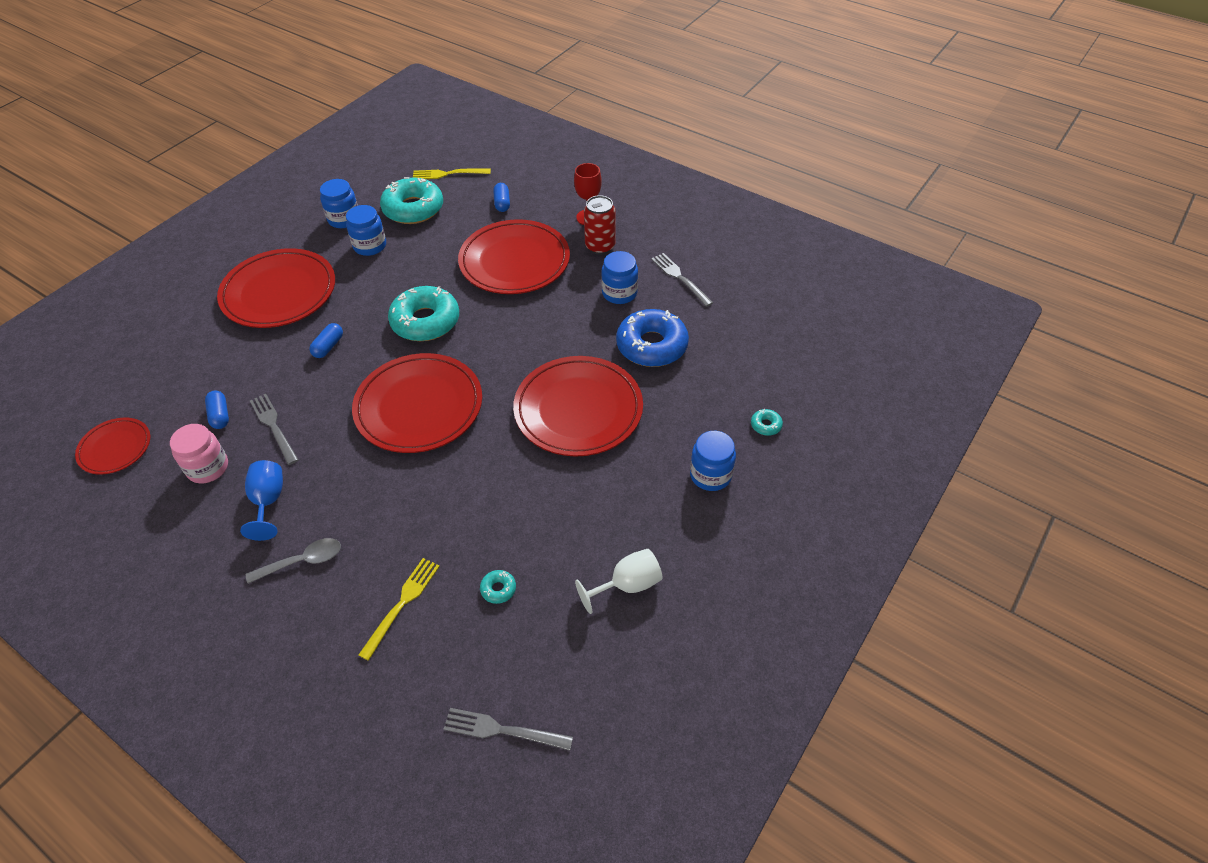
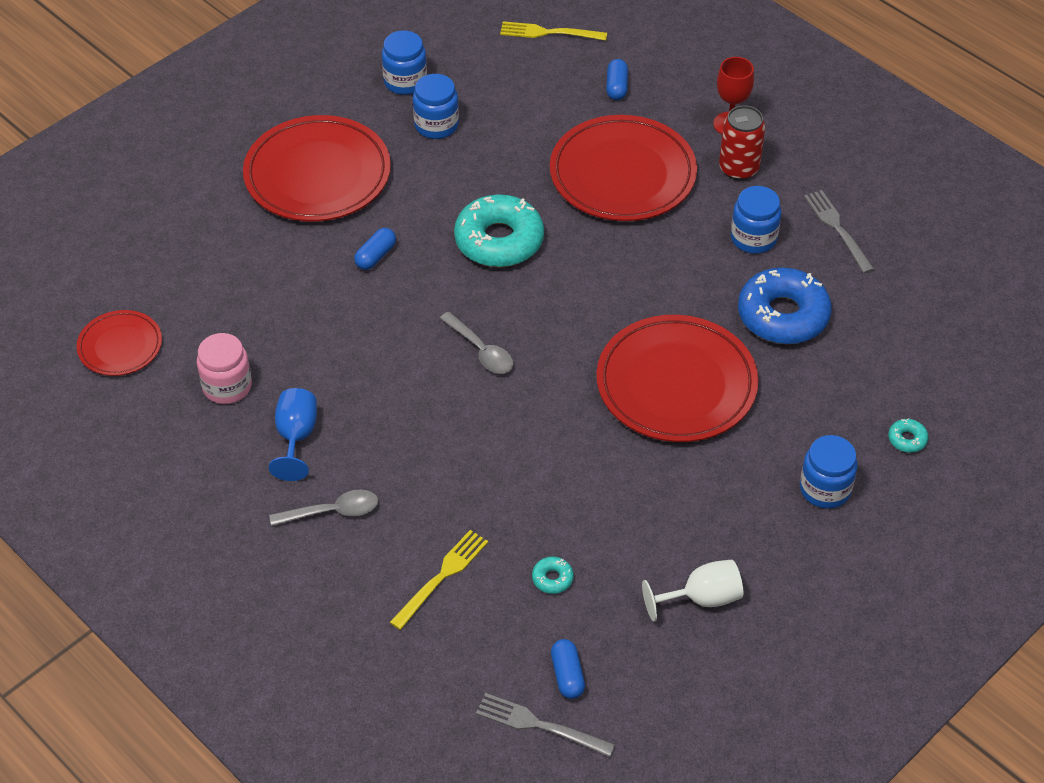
camera: 10 degrees right, 0 degrees up
(220, 415) = (242, 325): blue capsule -> blue capsule (567, 675)
(273, 426) = (305, 347): grey fork -> none
(413, 209) = (497, 79): turquoise donut -> none
(419, 407) = (481, 350): red plate -> grey spoon

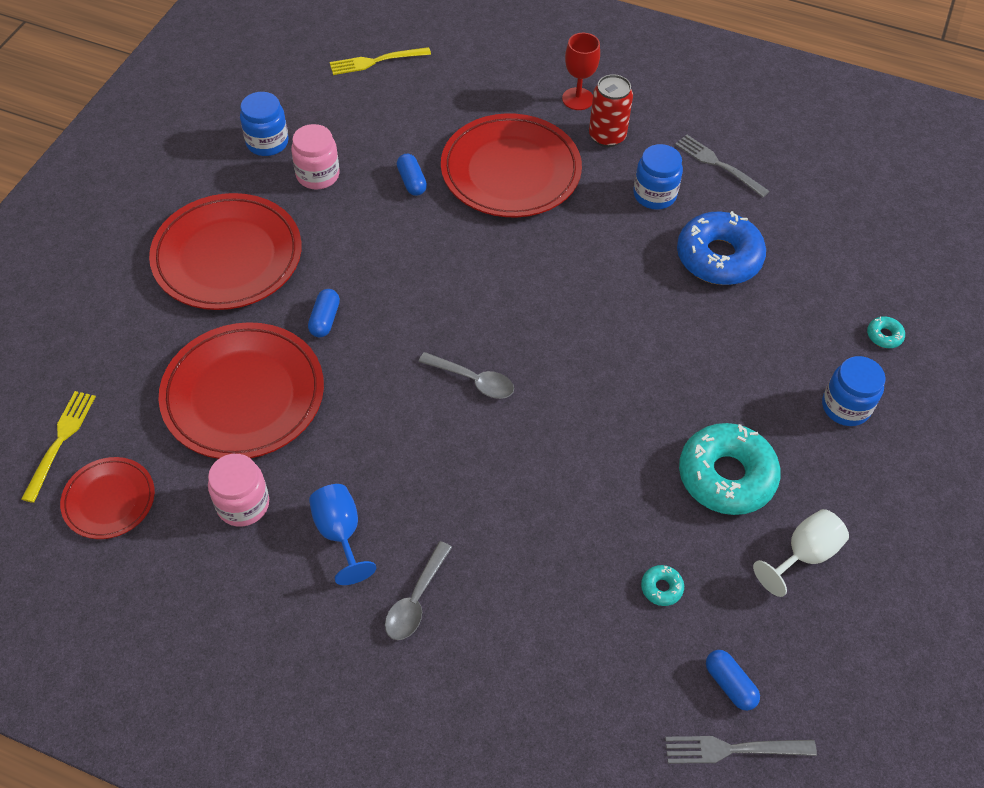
camera: 25 degrees left, 5 degrees up
(332, 511) = (416, 600): grey spoon -> grey spoon turned 150 degrees clockwise
(436, 125) = (318, 175): blue jar -> pink jar
(442, 576) = (558, 627): yellow fork -> yellow fork (60, 440)
(499, 240) = (433, 267): turquoise donut -> turquoise donut (726, 476)
(616, 87) = (462, 93): blue capsule -> blue capsule (411, 181)
(676, 384) = (665, 352): red plate -> red plate (243, 395)

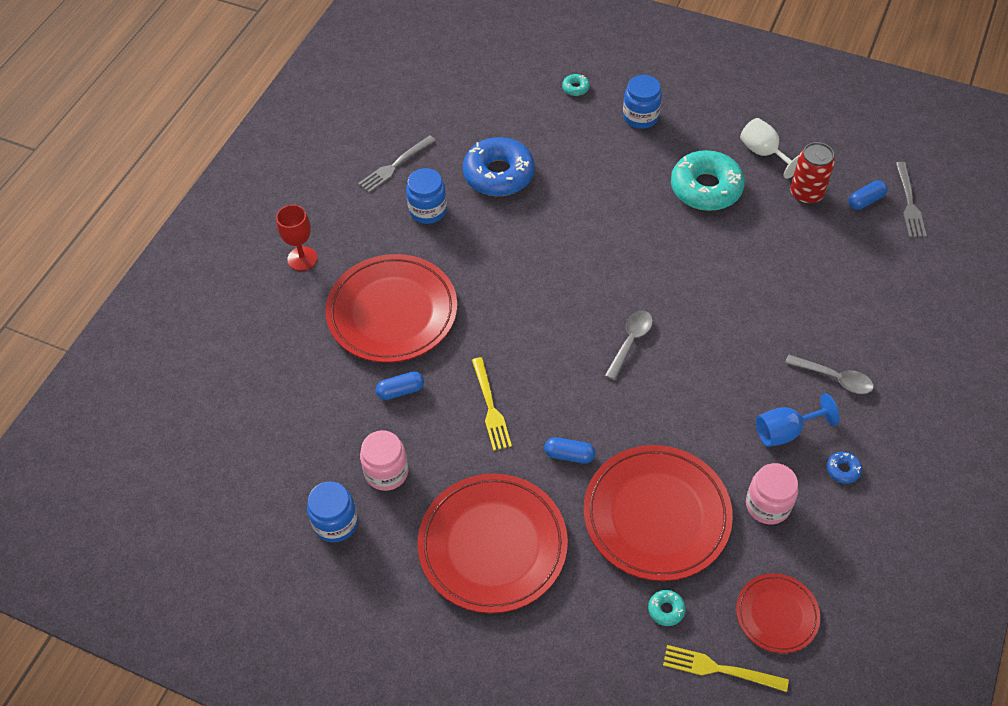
camera: 85 degrees left, 0 degrees up
(281, 592) = (843, 470): none -> blue donut
(375, 61) = (224, 428): yellow fork -> yellow fork (491, 408)
(607, 136) = (354, 239): red can -> red can (806, 194)
(661, 588) = (801, 231): turquoise donut -> turquoise donut (666, 610)

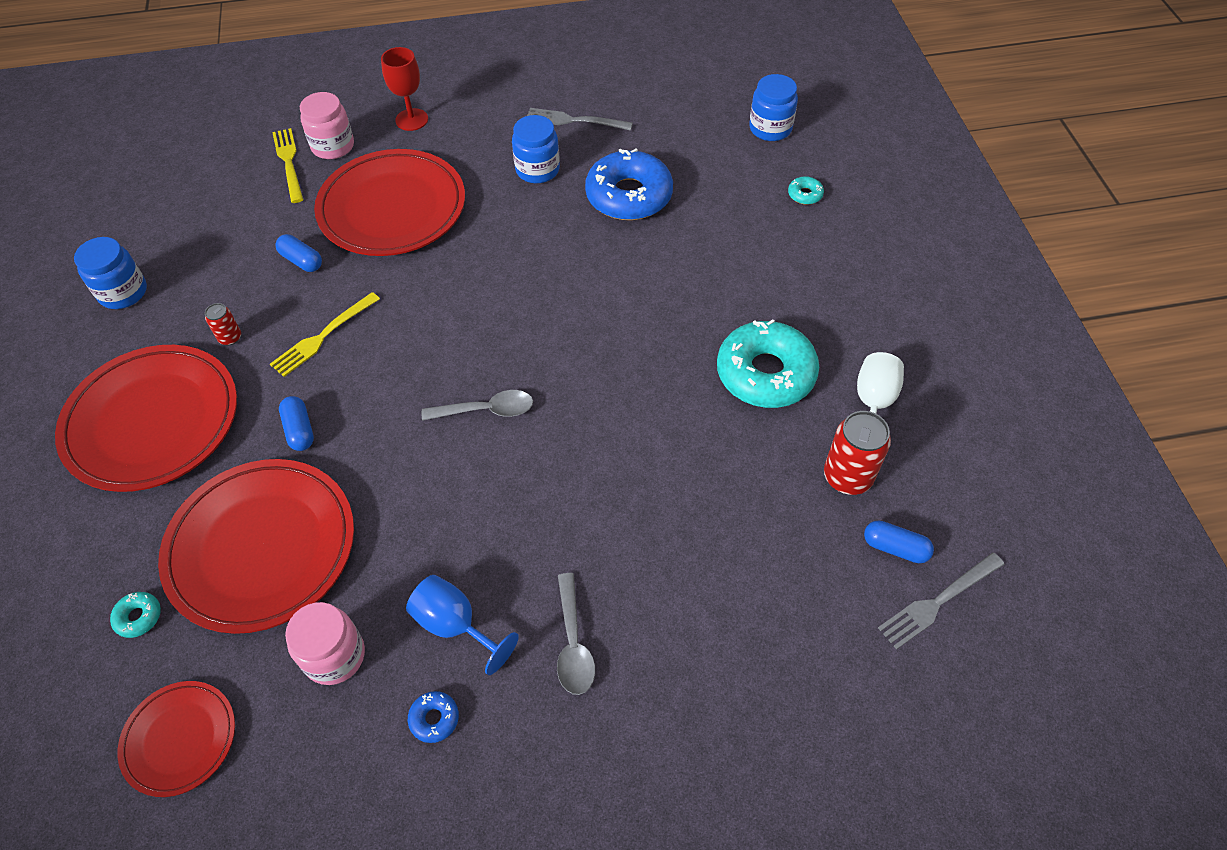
camera: 55 degrees right, 0 degrees up
(386, 472) = (199, 298): pink jar -> pink jar (333, 146)
(445, 466) = (230, 338): none -> red can
(640, 117) = (817, 266): blue jar -> blue jar (770, 128)
(718, 669) = (79, 709): yellow fork -> yellow fork (288, 162)

